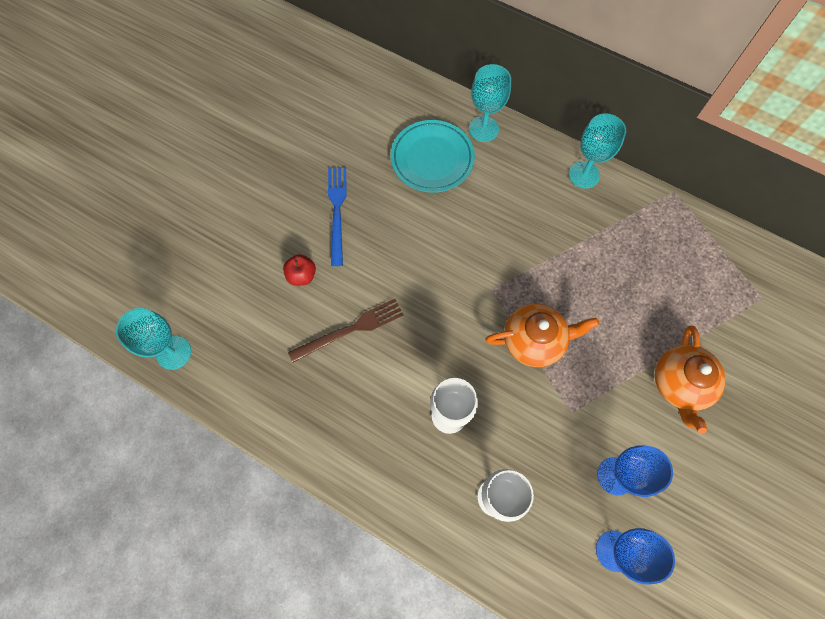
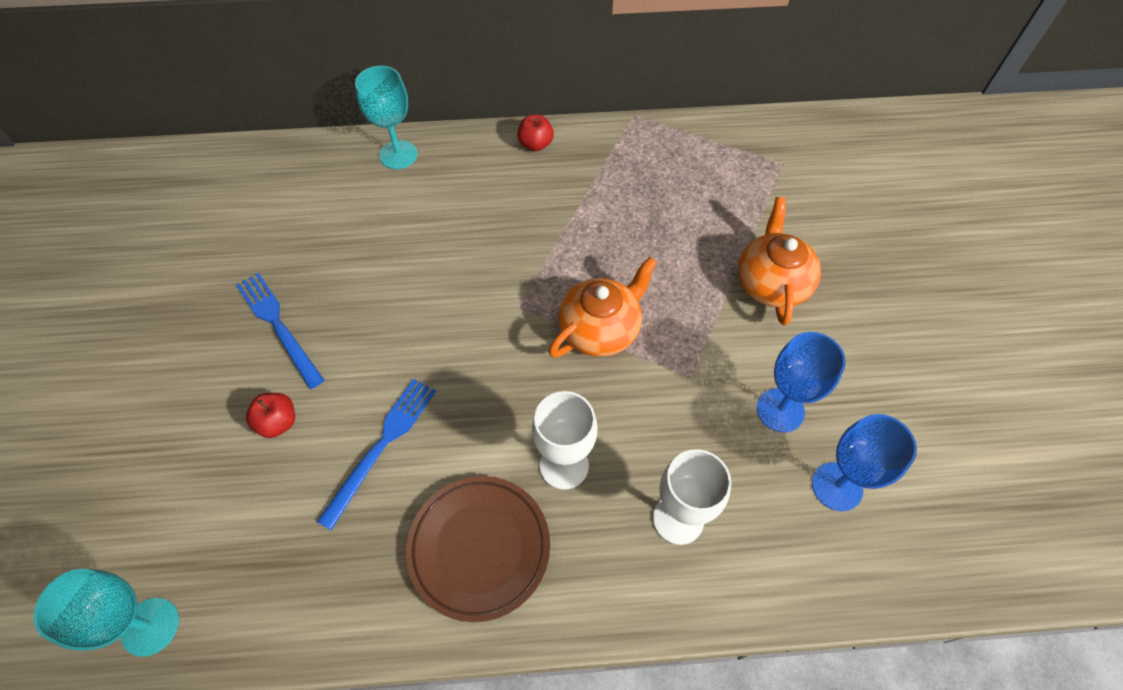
camera: 35 degrees left, 10 degrees down
(350, 329) = (381, 446): brown fork -> blue fork
(367, 431) = (479, 548): none -> brown plate
(432, 159) = (359, 212): turquoise plate -> none
(584, 175) = (535, 144): turquoise goblet -> red apple
(680, 384) = (771, 283): orange teapot -> orange teapot turned 150 degrees counterclockwise

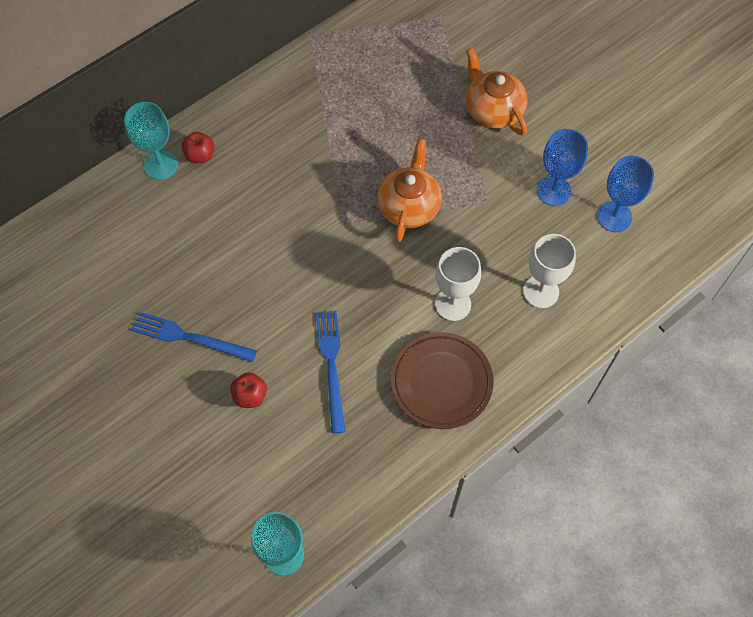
camera: 35 degrees left, 5 degrees up
(535, 144) = (257, 98): red apple -> red apple (200, 155)

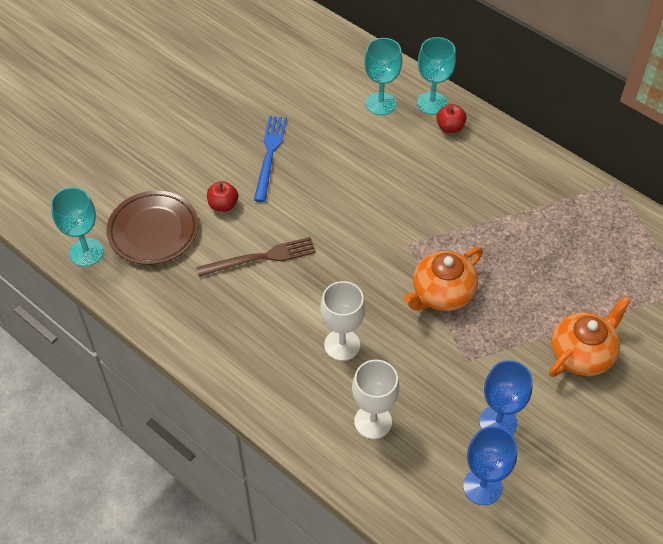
camera: 80 degrees right, 10 degrees down
(146, 213) = (380, 103): none -> turquoise goblet
(331, 365) = (260, 257): blue fork -> brown fork
(409, 206) = (442, 294): orange teapot -> orange teapot turned 135 degrees clockwise
(441, 382) = (258, 345): brown plate -> brown plate (153, 231)

